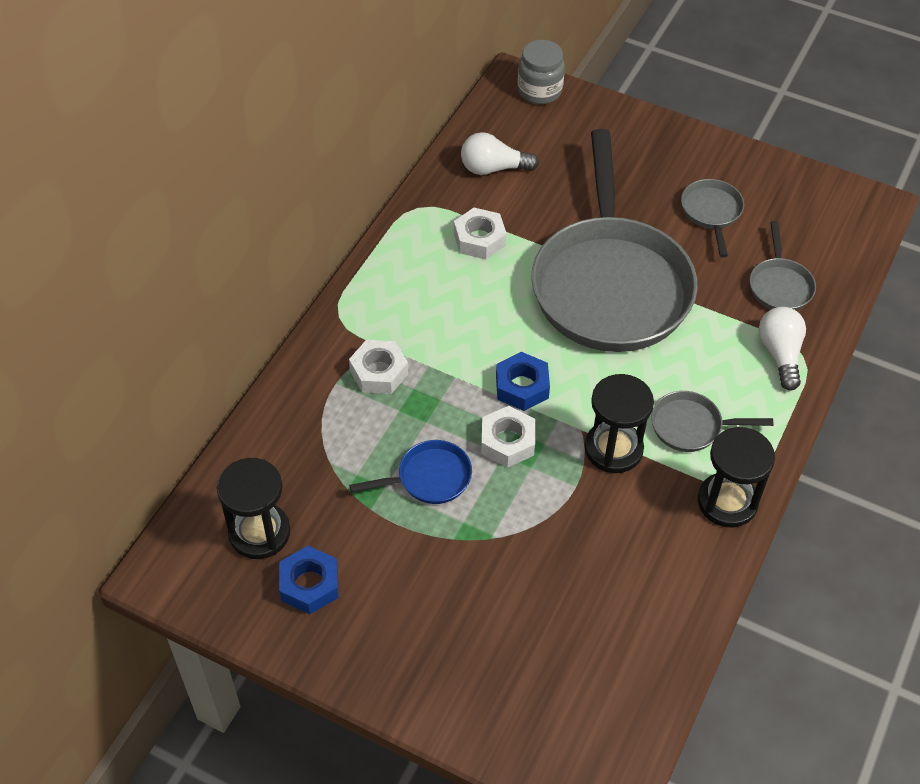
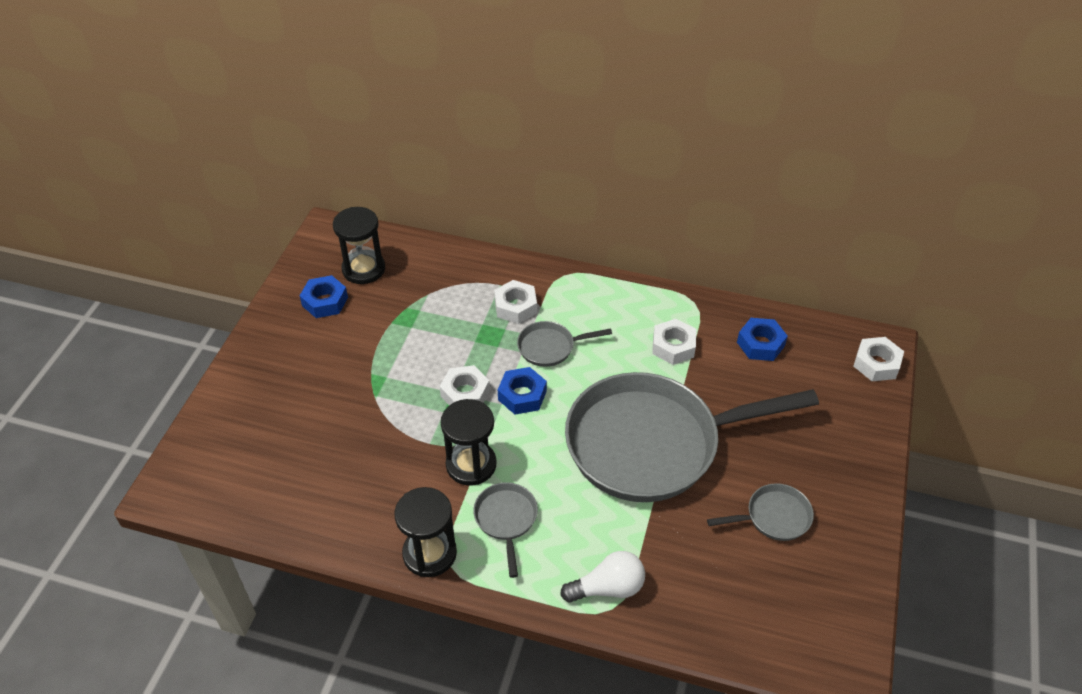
camera: 80 degrees right, 5 degrees down
(429, 478) = (423, 351): blue pan -> none
(493, 168) = (760, 344): white light bulb -> blue nut
(539, 91) = (876, 364): grey jar -> white nut
(779, 285) = (697, 583): grey pan -> grey pan (550, 347)

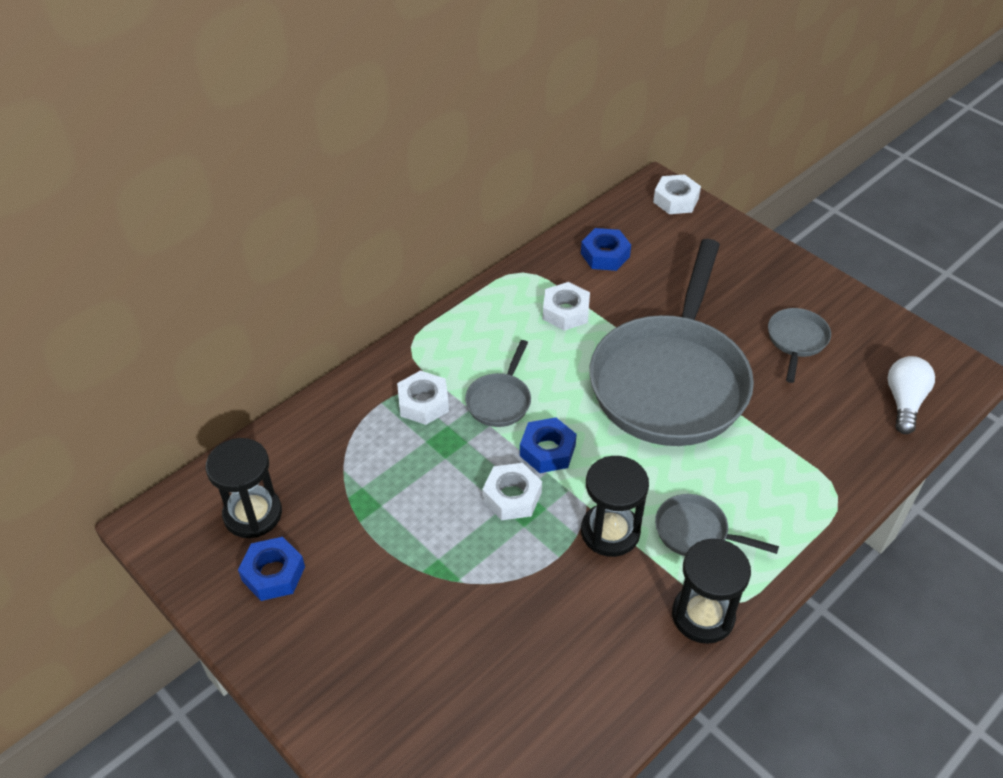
camera: 60 degrees left, 0 degrees up
(608, 588) = (814, 488): white light bulb -> white light bulb (904, 402)

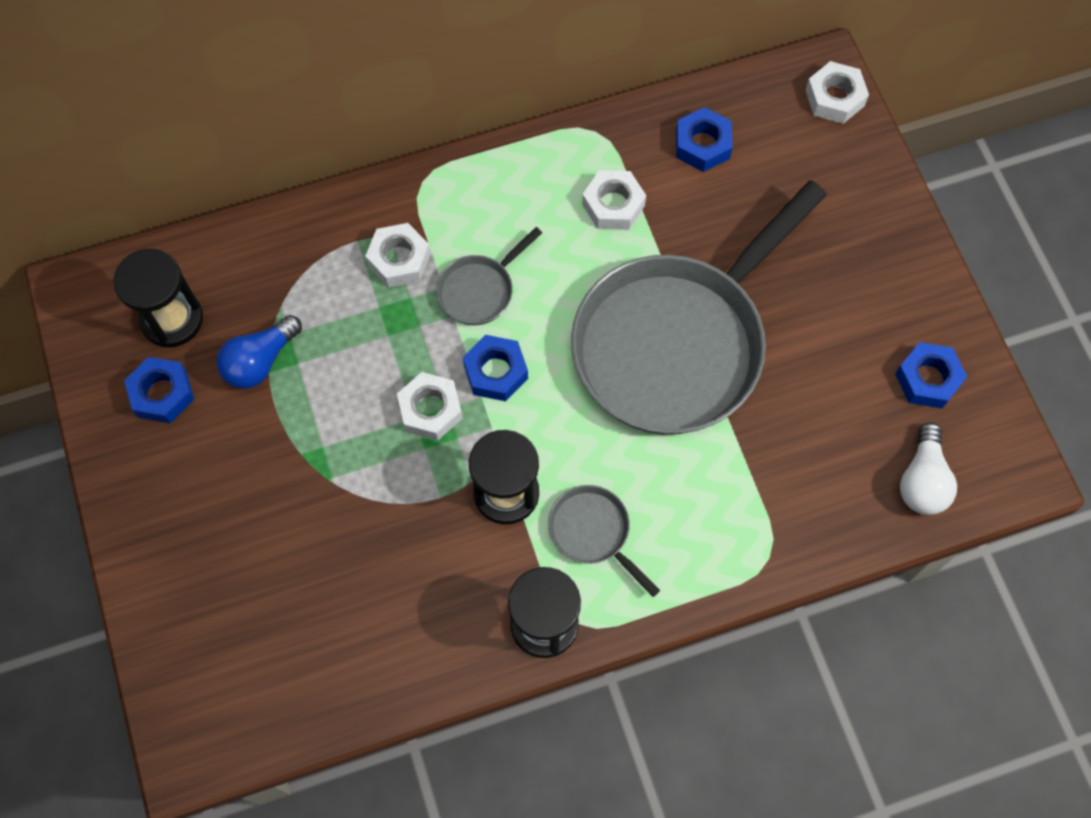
camera: 25 degrees right, 20 degrees up
(348, 516) = (260, 361): none -> blue light bulb
(796, 341) = (852, 351): grey pan -> none
(859, 339) = (928, 379): none -> blue nut
(904, 402) = (922, 480): white light bulb -> white light bulb turned 150 degrees clockwise

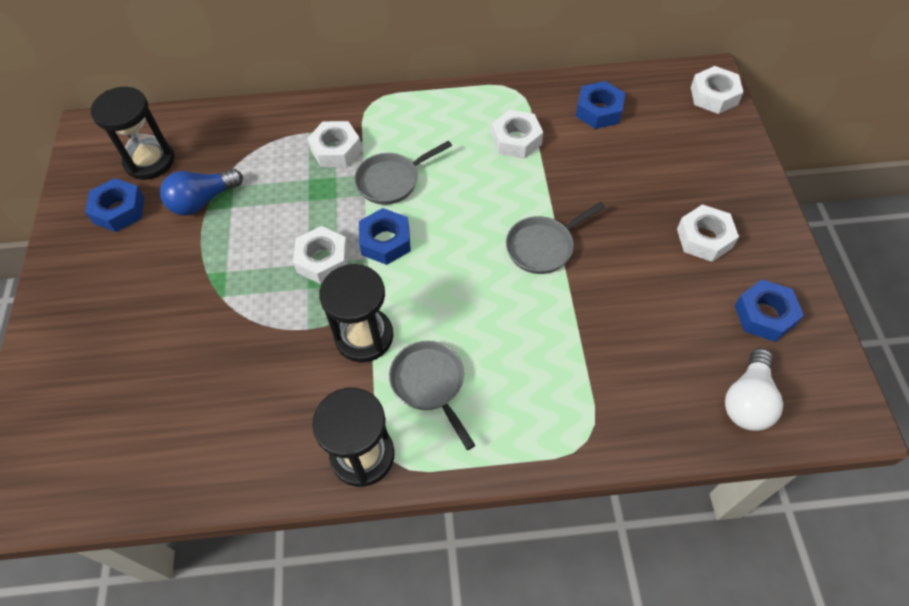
camera: 15 degrees right, 10 degrees down
(676, 343) = (543, 246): grey pan -> grey pan, size x0.40
(851, 297) = (704, 238): none -> white nut

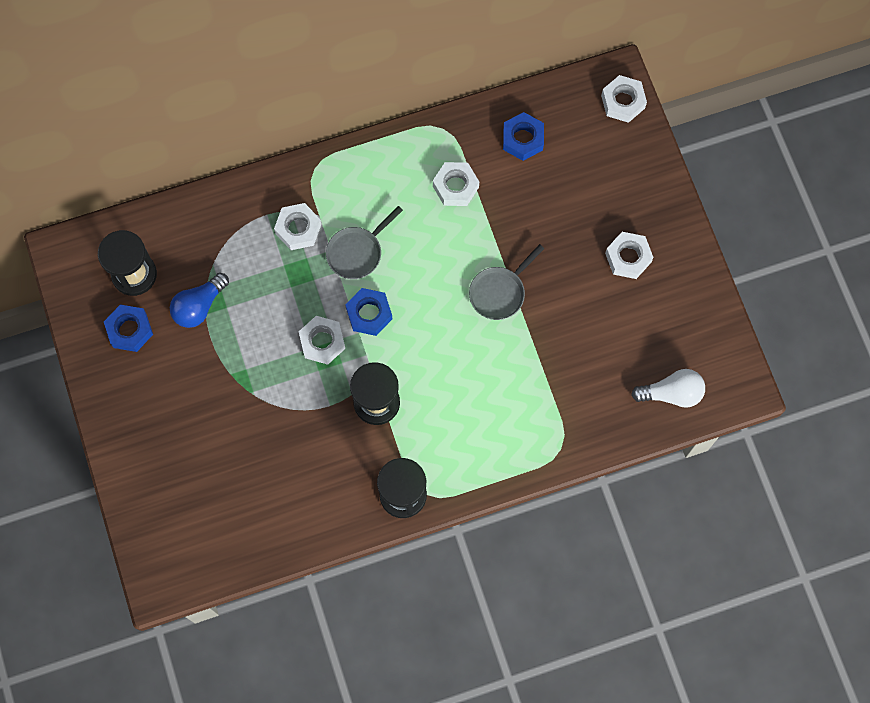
camera: 15 degrees left, 15 degrees up
(430, 384) = (437, 430): grey pan -> none
(747, 400) = (671, 393): white light bulb -> white light bulb turned 105 degrees counterclockwise
(764, 315) = (680, 319): blue nut -> none

